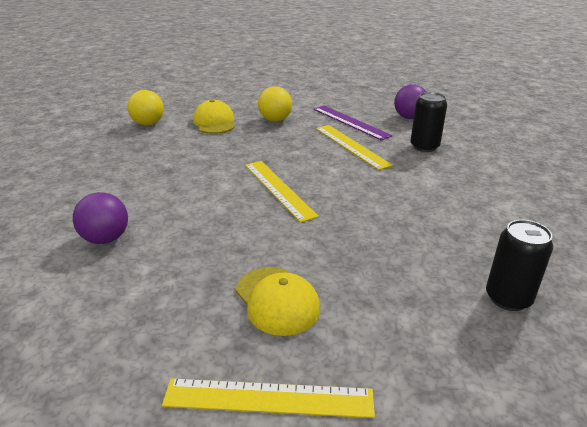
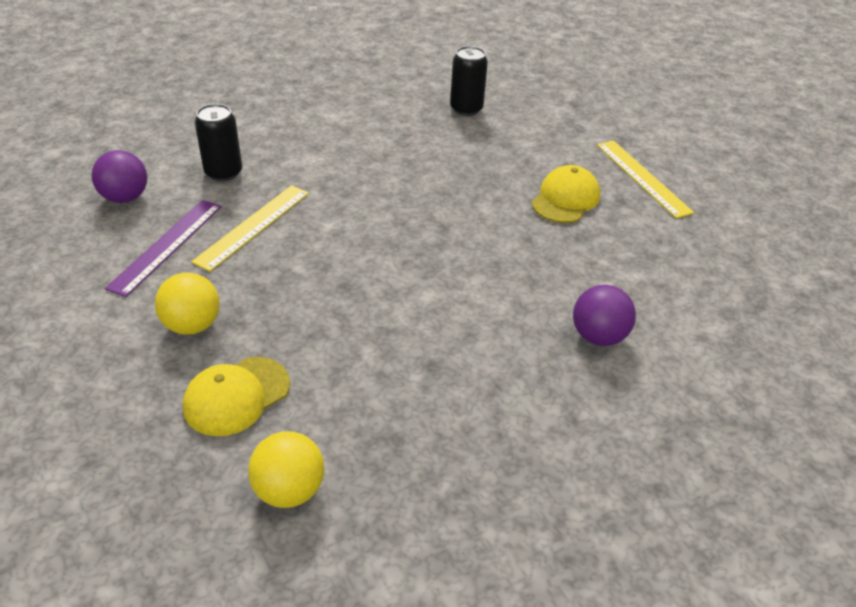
camera: 120 degrees left, 10 degrees up
(278, 189) = (404, 251): yellow ruler -> none

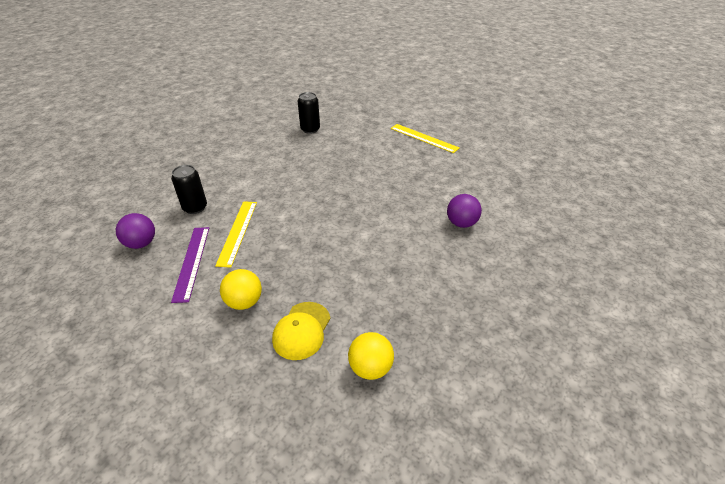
camera: 25 degrees left, 0 degrees up
(565, 199) = (395, 160): yellow cap -> none

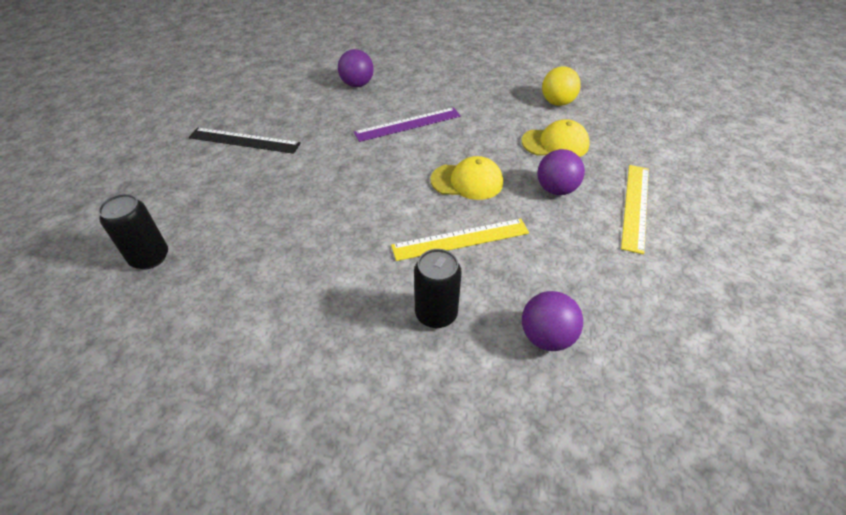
camera: 110 degrees left, 5 degrees up
(192, 262) = (538, 259): purple ruler -> purple ruler (408, 124)
(244, 302) = (556, 189): yellow ball -> purple ball
(290, 252) = (467, 181): none -> yellow cap
(399, 161) = (244, 140): none -> black ruler
(424, 138) = (177, 131): yellow ruler -> yellow ruler (635, 206)

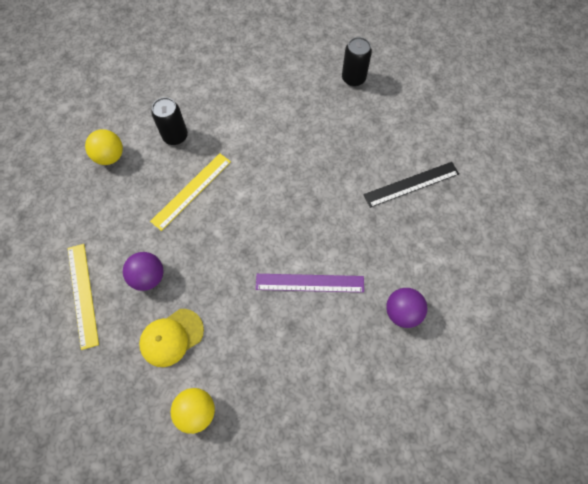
camera: 145 degrees right, 20 degrees up
(408, 124) = (309, 283): purple ruler -> purple ruler turned 60 degrees clockwise
(467, 181) = (218, 245): yellow cap -> none
(546, 337) = (110, 156): purple ball -> yellow ball

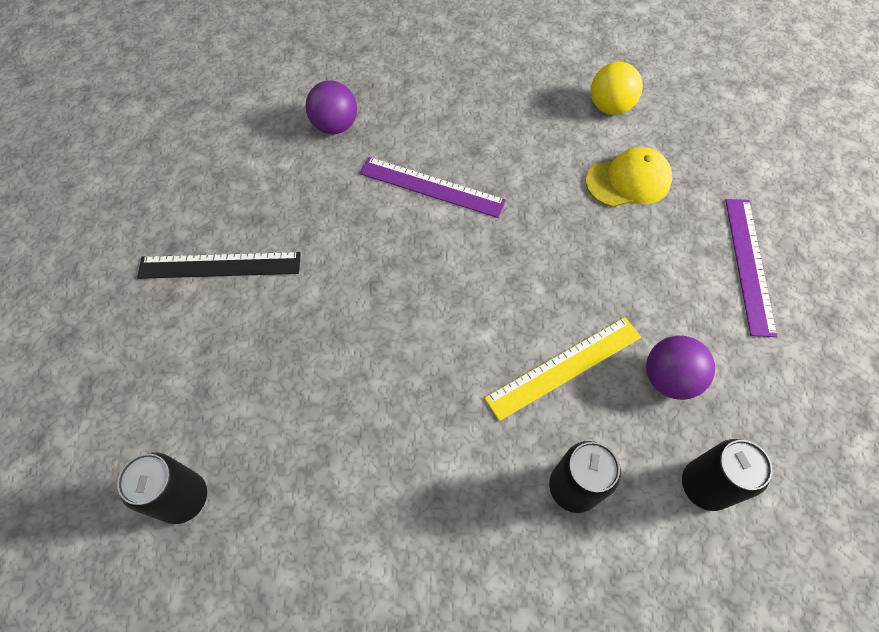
camera: 160 degrees left, 5 degrees down
(82, 294) = (749, 264): yellow ruler -> purple ruler
(110, 156) = (704, 485): yellow ball -> black can
(148, 277) = (651, 259): purple ball -> purple ball (669, 378)

